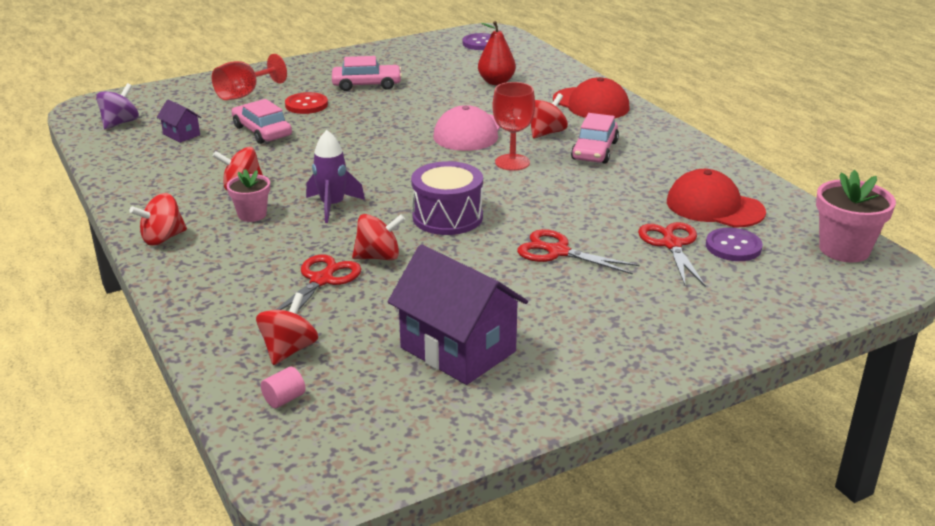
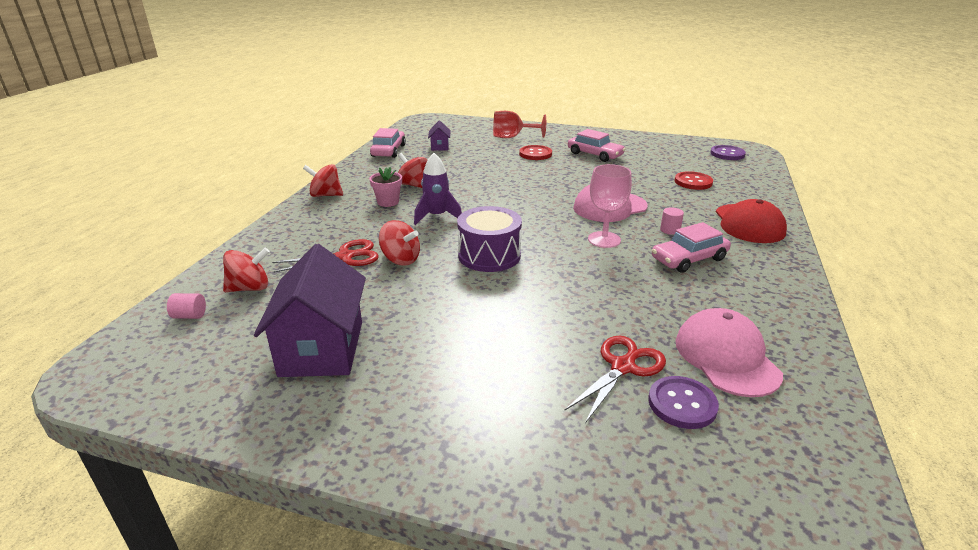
camera: 45 degrees right, 0 degrees up
(120, 123) = (424, 131): purple spinning top -> none
(262, 131) = (482, 160): pink car -> pink car (388, 151)
(496, 82) = (693, 182): red pear -> red button
(512, 162) = (604, 239): red goblet -> pink goblet
(546, 133) = (670, 230): red spinning top -> pink cylinder
(557, 252) = (517, 319): red scissors -> none
(714, 207) = (726, 357): red cap -> pink cap
(844, 249) = (817, 486): pink flower pot -> none

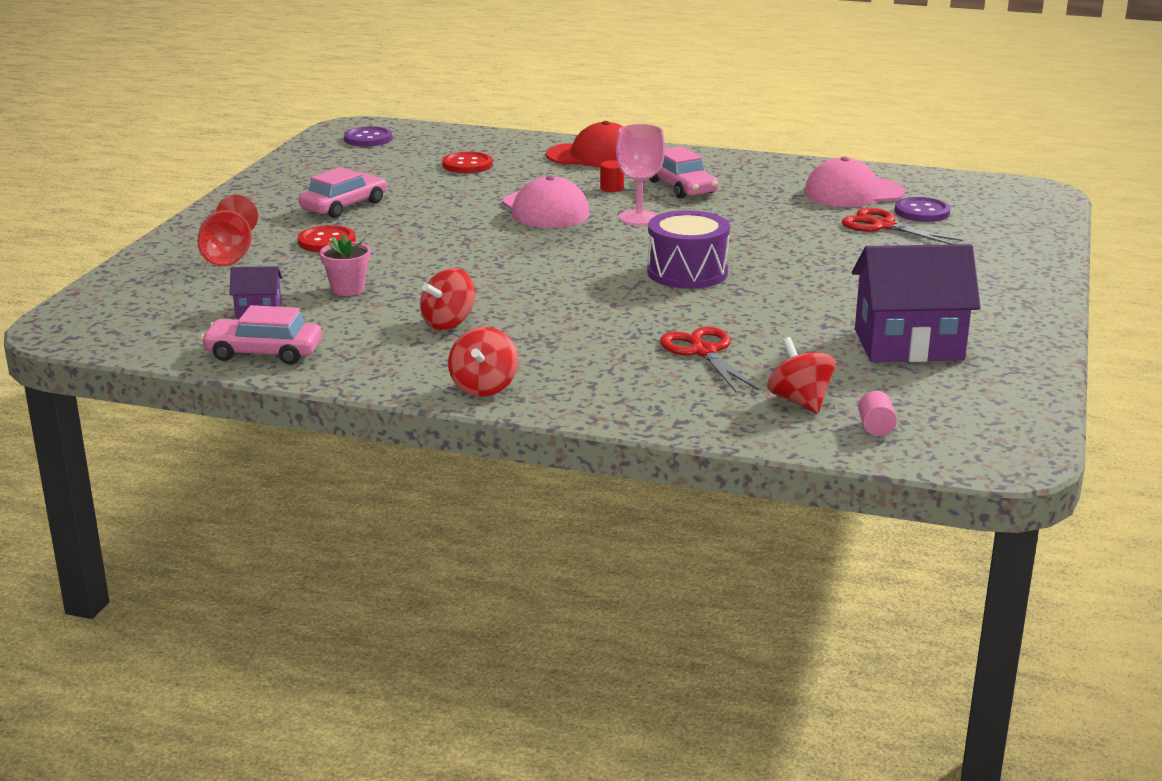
camera: 90 degrees left, 5 degrees down
(388, 202) = (518, 337): pink flower pot -> pink flower pot (347, 289)
(400, 259) = (705, 319): red spinning top -> none
(437, 216) = (572, 303): purple rocket -> none
(670, 230) = (612, 188): pink cylinder -> red cylinder

